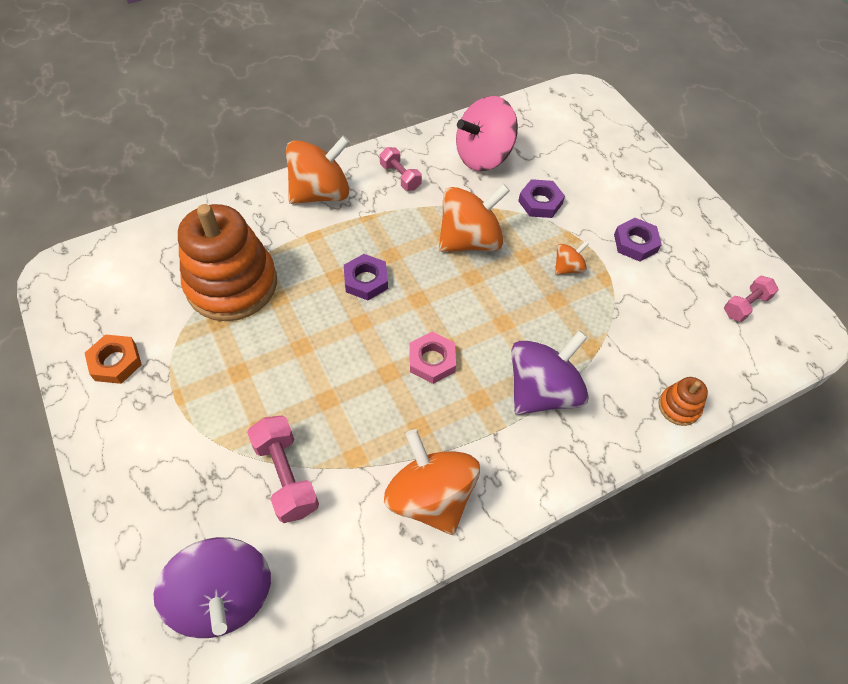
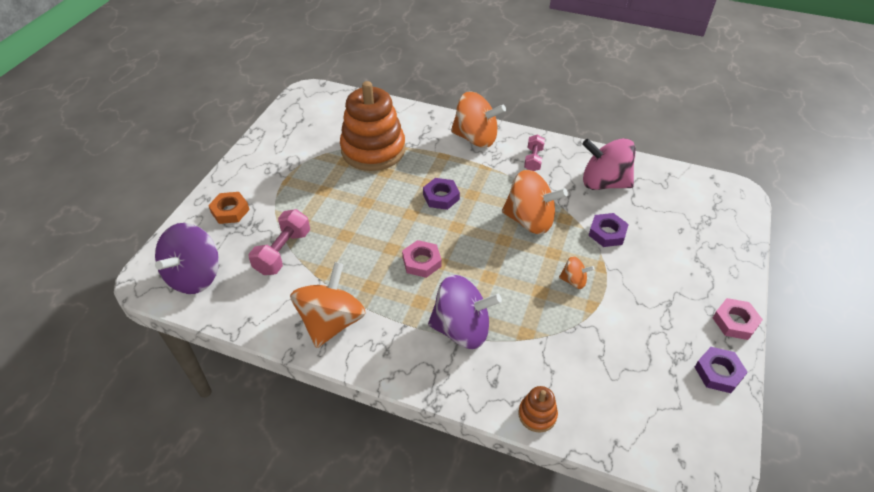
camera: 50 degrees right, 10 degrees down
(116, 362) = (281, 146): orange nut -> orange nut (230, 211)
(635, 243) = (645, 304): purple nut -> purple nut (718, 372)
(701, 206) = (735, 322): none -> pink nut
(745, 305) = (680, 405): pink dumbbell -> none

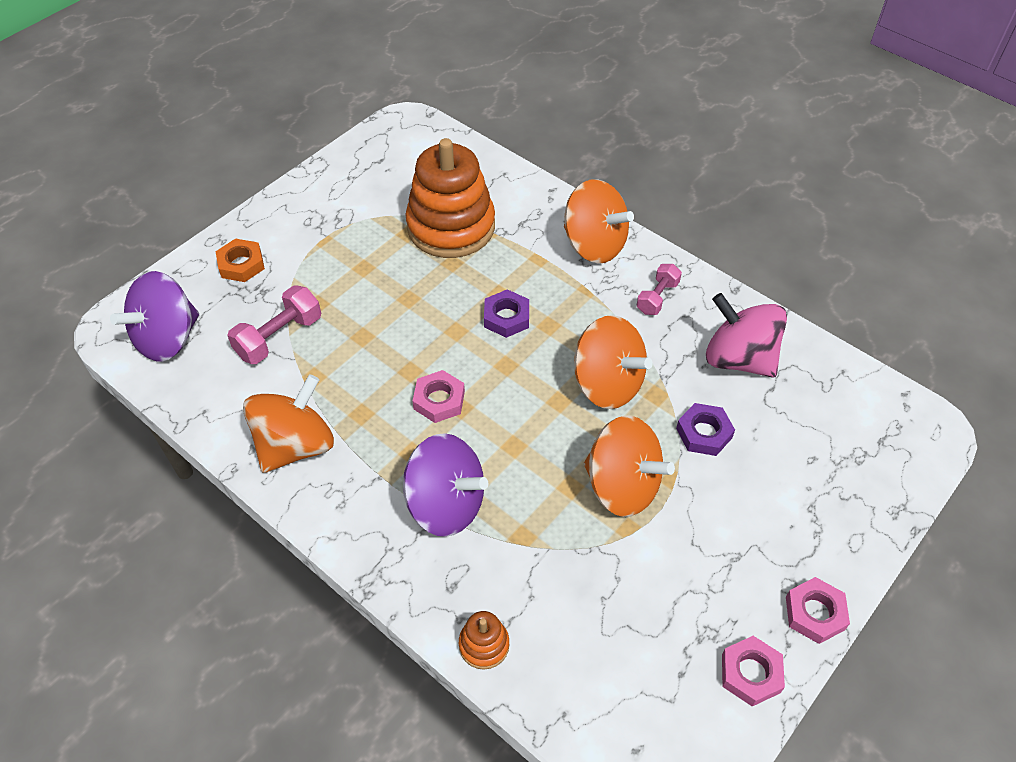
camera: 20 degrees right, 5 degrees up
(574, 281) = (622, 486): orange spinning top -> orange spinning top, size x2.10
(718, 372) = (750, 673): purple nut -> pink nut

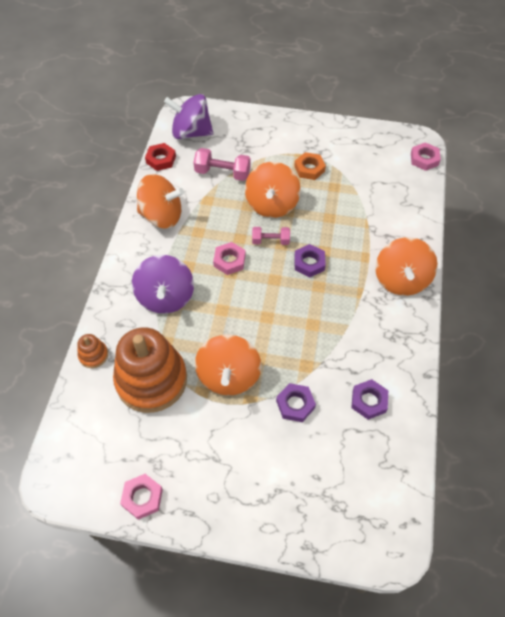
camera: 60 degrees right, 5 degrees up
(185, 399) = (161, 159): none -> red nut
(241, 264) = (257, 132): orange nut -> orange nut (309, 169)
(451, 227) = (356, 203): orange stacking toy -> orange stacking toy (151, 380)
(607, 384) = (296, 336): orange spinning top -> orange spinning top (272, 204)
(657, 297) = (384, 333): pink dumbbell -> pink dumbbell (270, 241)
(739, 359) = (369, 401): pink spinning top -> purple nut
(815, 613) = (201, 520): pink nut -> pink nut (424, 159)

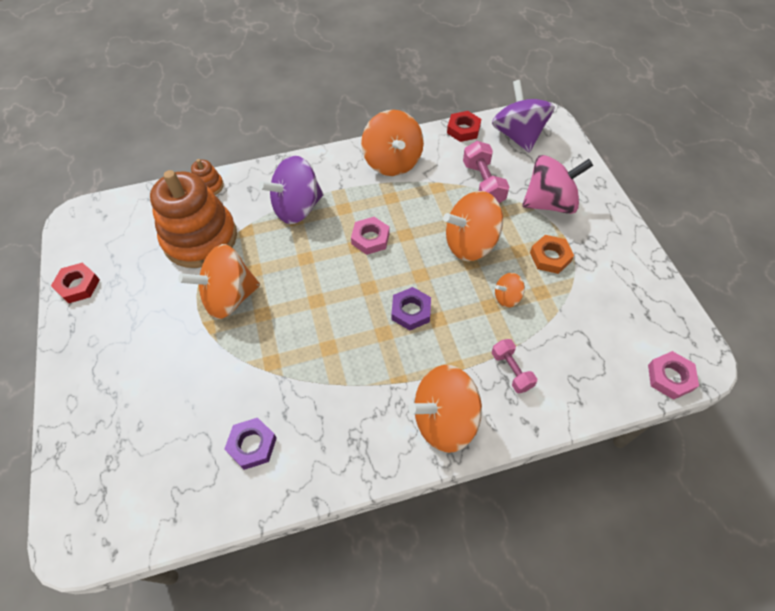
camera: 65 degrees right, 0 degrees up
(142, 497) = (78, 285): pink nut -> red nut
(264, 146) = (549, 203): none -> pink spinning top
(270, 241) = (419, 263): pink dumbbell -> pink dumbbell (511, 370)
(295, 404) = (219, 371): purple nut -> none
(328, 206) = (507, 297): none -> orange spinning top

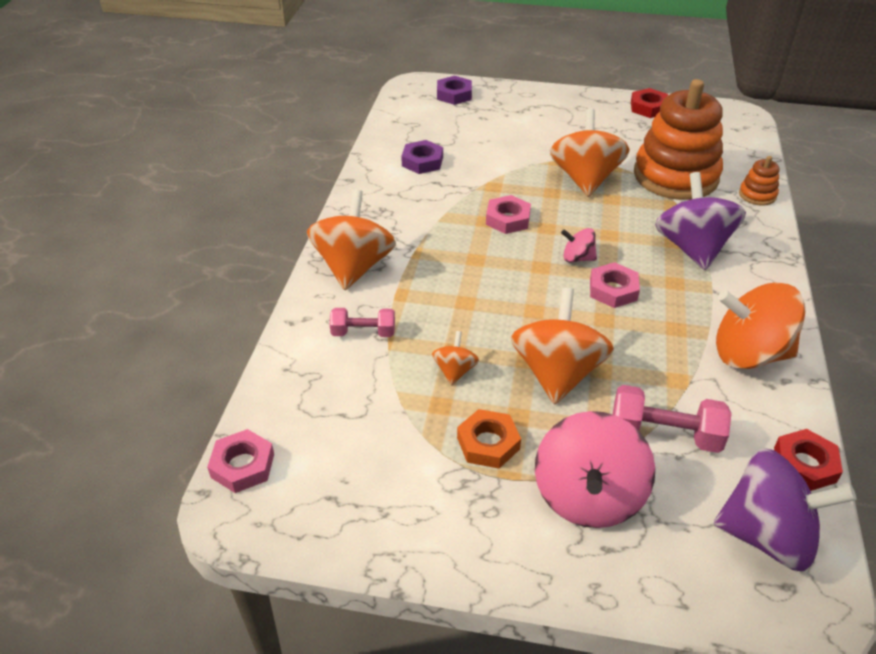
camera: 115 degrees right, 15 degrees down
(317, 332) = (507, 219): none -> pink nut
(345, 269) = (577, 258): none -> pink spinning top
(411, 311) = (489, 287): purple nut -> purple nut (454, 94)

